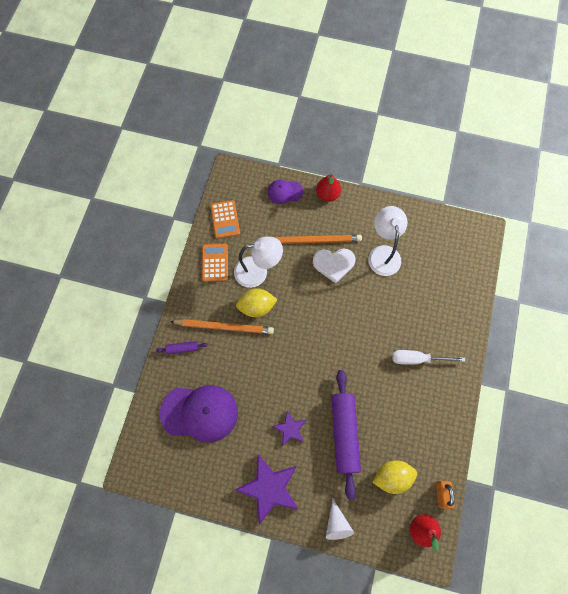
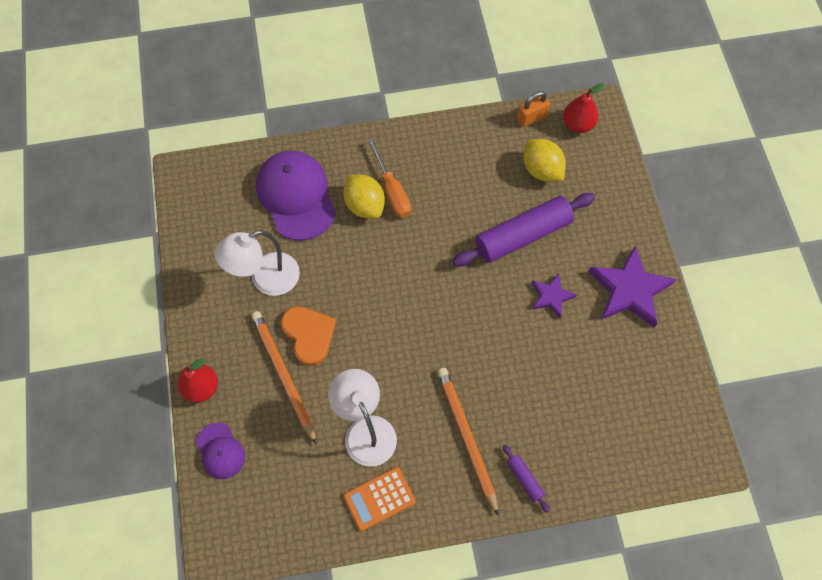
camera: 115 degrees left, 5 degrees down
(199, 413) = (593, 412): purple cap -> purple cap (296, 196)
(225, 219) = (303, 519): orange calculator -> none
(256, 307) = (417, 408): yellow lemon -> yellow lemon (364, 205)
(334, 264) = (309, 335): white heart -> orange heart
(337, 524) = (623, 205): white cone -> none
(417, 359) = (392, 190): white screwdriver -> orange screwdriver

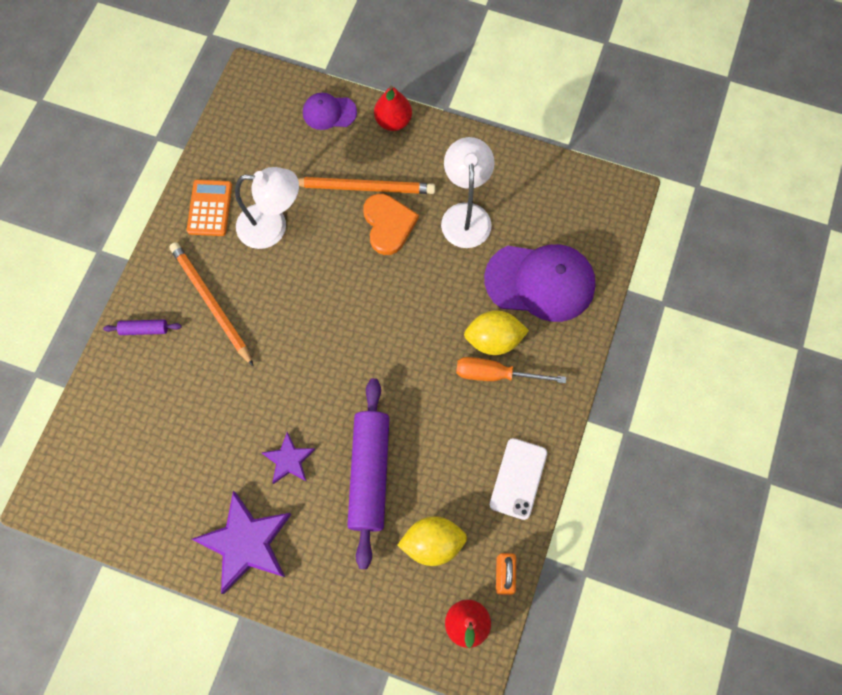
camera: 120 degrees right, 5 degrees up
(309, 335) = (388, 224): orange heart -> orange heart turned 105 degrees counterclockwise
(460, 140) = (518, 478): none -> white phone
(466, 437) = (211, 303): orange pencil -> orange pencil turned 135 degrees counterclockwise

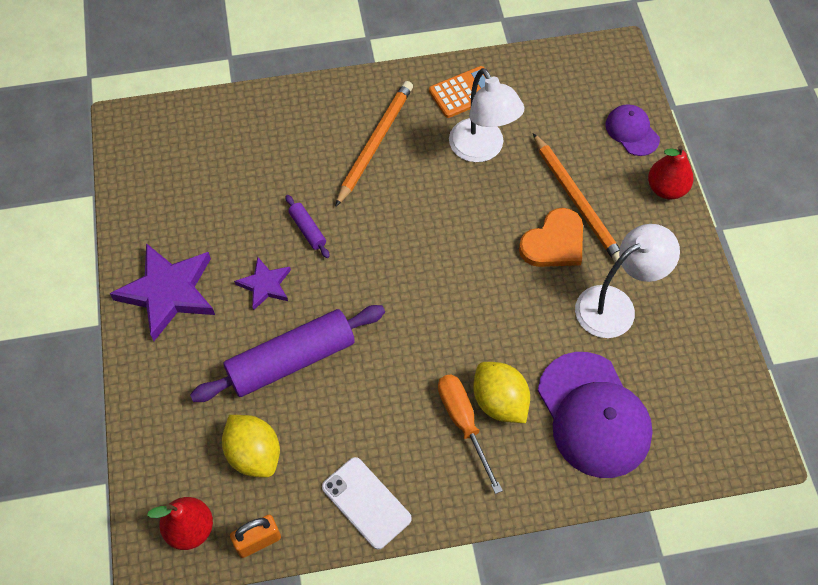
camera: 60 degrees right, 10 degrees down
(144, 329) = (317, 108): purple rolling pin -> purple rolling pin (307, 230)
(518, 478) = (366, 503): white phone -> white phone turned 60 degrees clockwise

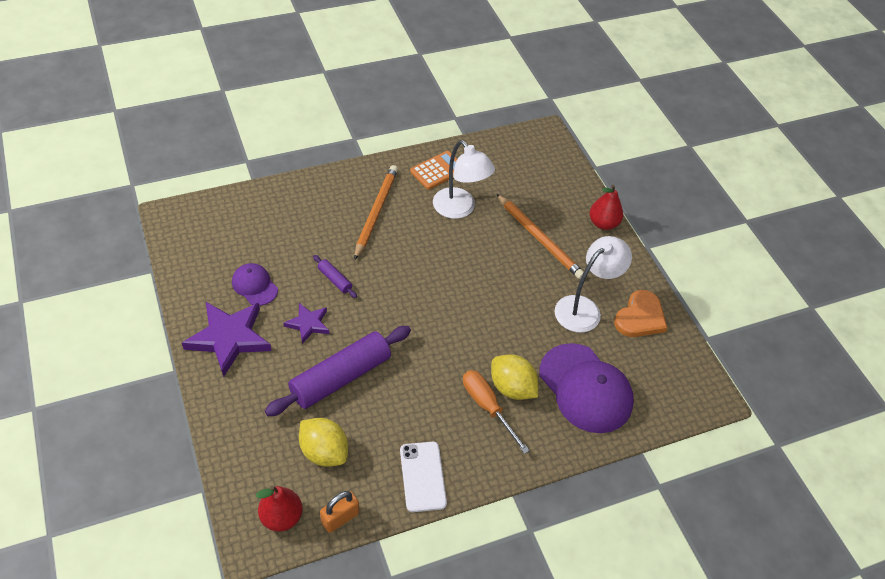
camera: 15 degrees left, 10 degrees down
(366, 503) = (422, 476): white phone -> white phone turned 45 degrees clockwise
(554, 242) = (528, 269): orange heart -> orange heart (640, 317)
(632, 131) = (569, 186): purple cap -> purple cap (254, 285)

